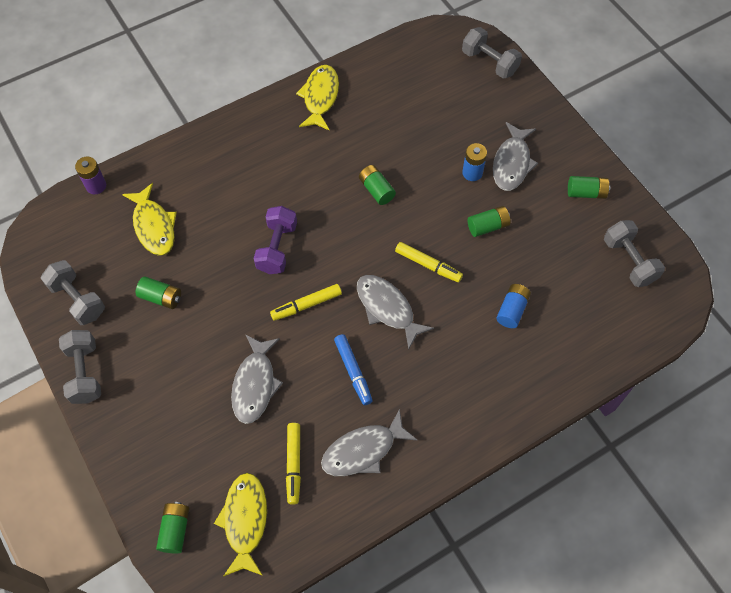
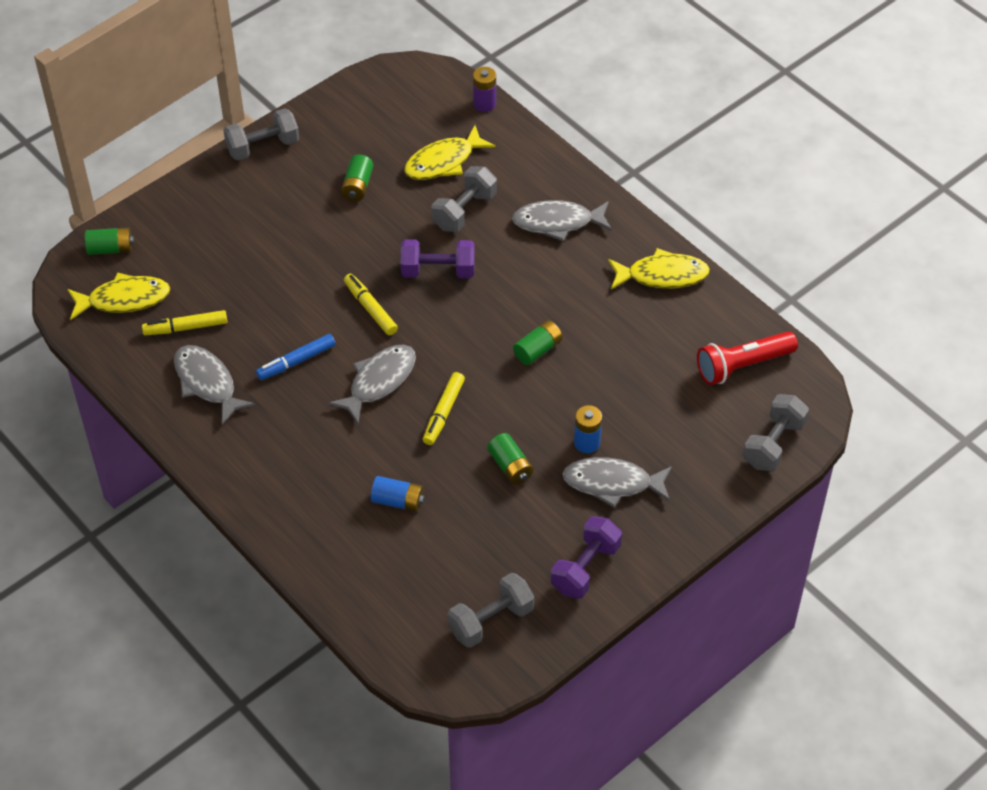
camera: 80 degrees right, 10 degrees down
(77, 300) = (343, 122): grey dumbbell -> grey dumbbell (464, 211)
(255, 384) = (269, 281): grey fish -> grey fish (557, 222)
(416, 66) = (742, 365): none -> red flashlight
(586, 193) = (585, 568): green battery -> purple dumbbell

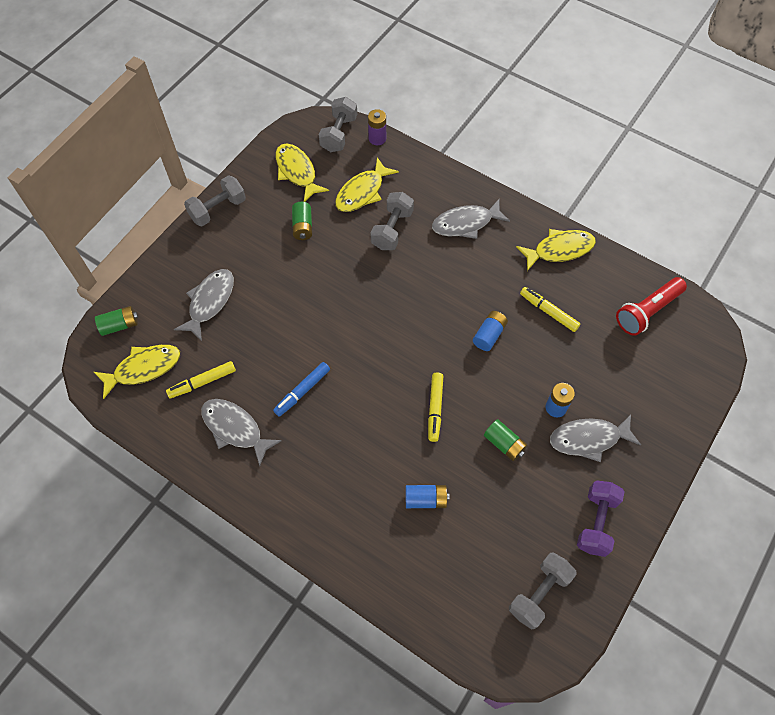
camera: 15 degrees left, 10 degrees up
(370, 308) = (346, 330): yellow marker -> yellow marker (548, 311)
(372, 123) = (297, 172): none -> yellow fish
(379, 381) = (374, 393): grey fish -> grey fish (210, 302)
(438, 271) = (389, 285): purple dumbbell -> none
(537, 350) = (489, 335): green battery -> blue battery
(773, 444) = (696, 373): grey dumbbell -> grey dumbbell (339, 134)

